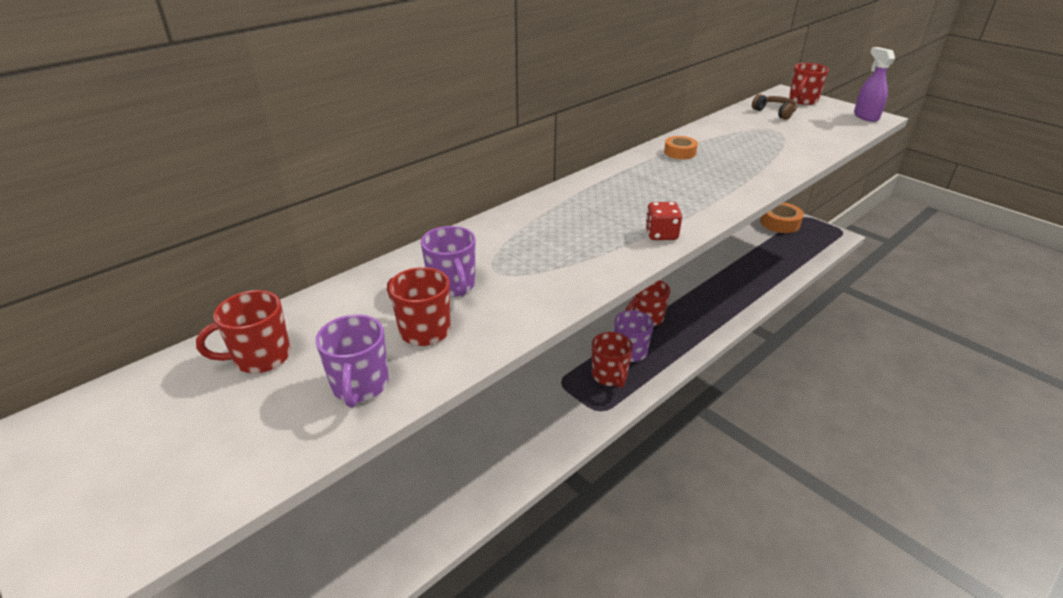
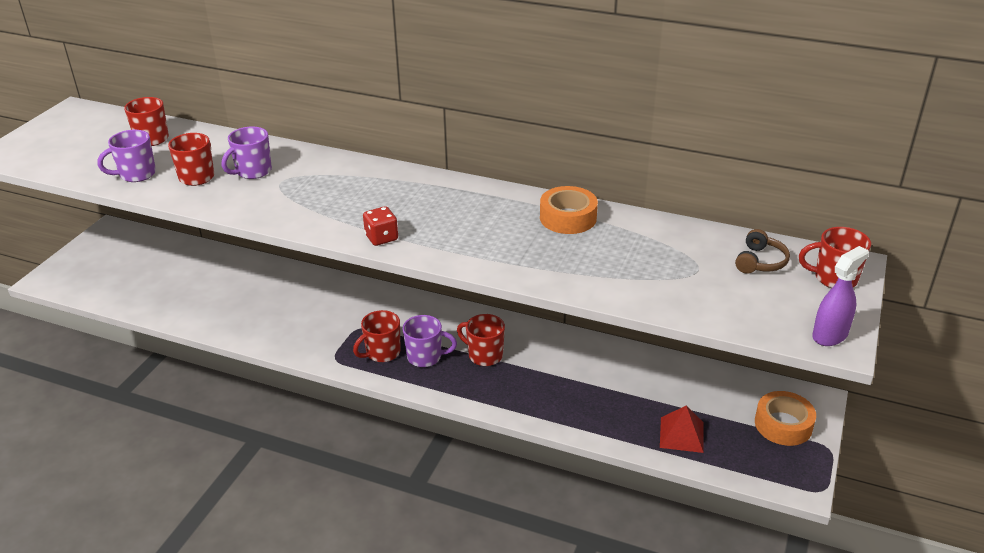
camera: 65 degrees right, 0 degrees up
(680, 152) = (568, 218): orange tape -> orange tape, size x1.59
(777, 260) = (681, 434): none -> red pyramid

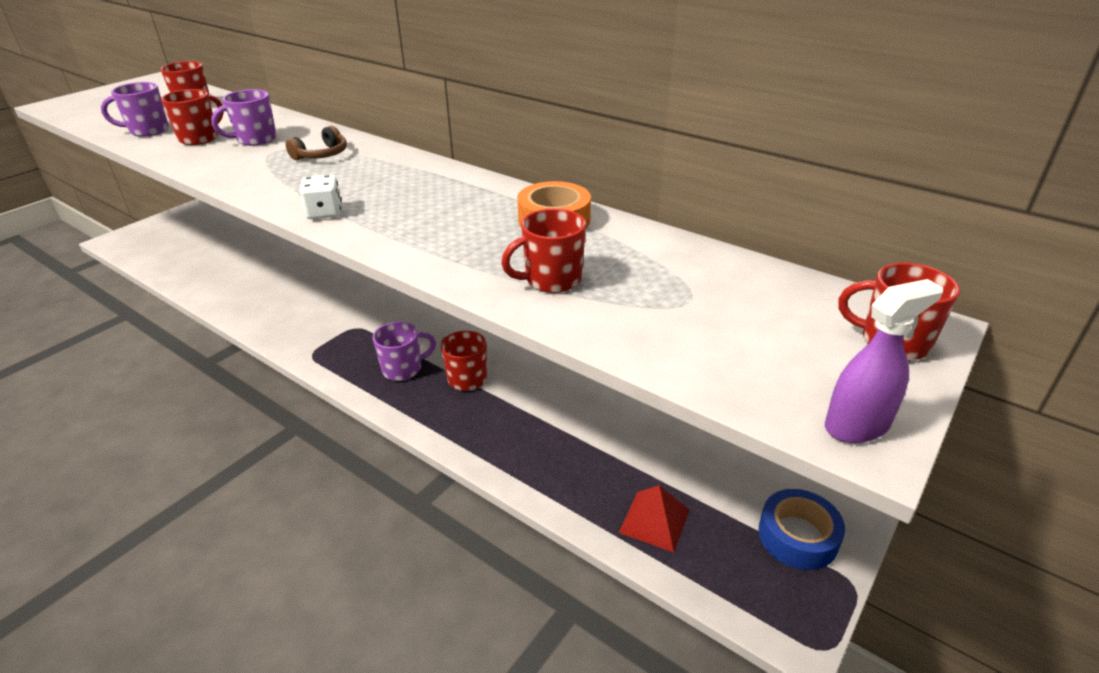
camera: 15 degrees right, 0 degrees up
(381, 238) = (324, 213): red dice -> white dice
(382, 353) = (362, 357): red mug -> red mug (551, 280)
(425, 357) = (403, 369): purple mug -> purple mug turned 45 degrees counterclockwise
(760, 262) = (785, 304): brown headphones -> brown headphones (322, 155)
(783, 425) = (797, 536): orange tape -> blue tape

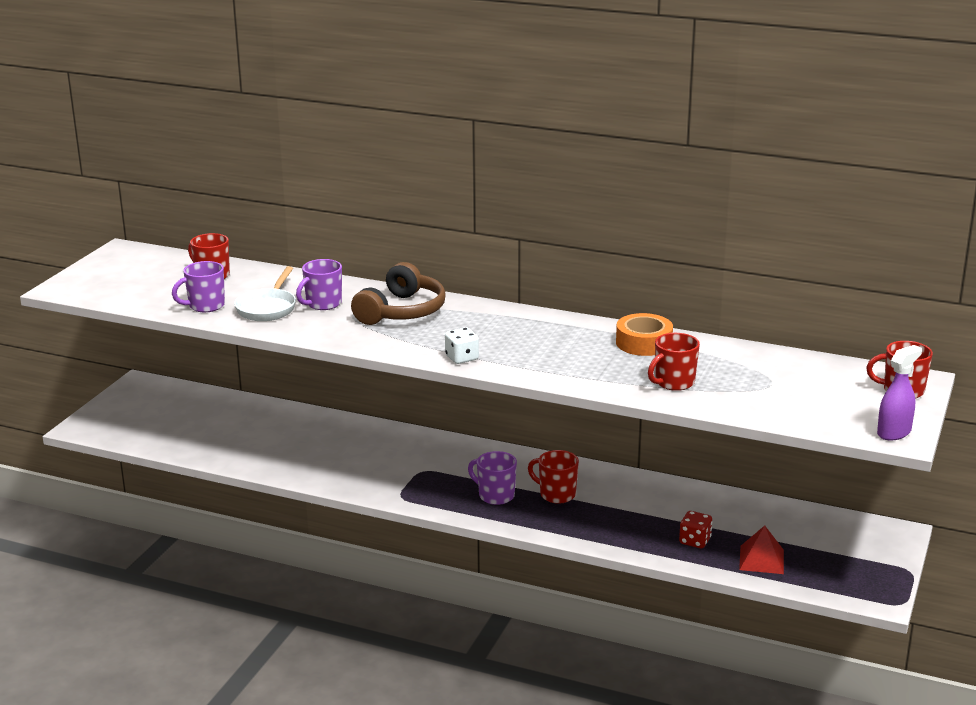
camera: 15 degrees left, 10 degrees down
(200, 138) = (268, 308): red mug -> white pan
(322, 155) = (402, 311): brown headphones -> brown headphones, size x1.87
(403, 369) = (495, 495): purple mug -> purple mug turned 105 degrees counterclockwise
(584, 473) = (695, 541): none -> red dice
(797, 536) = (864, 552): blue tape -> none

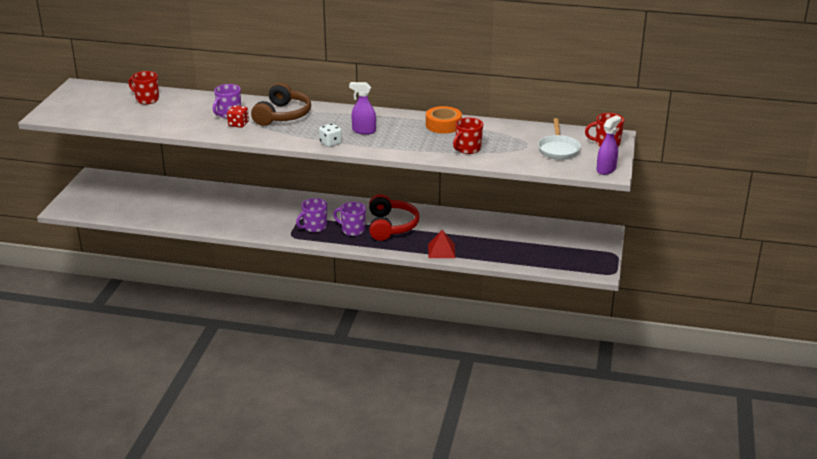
camera: 10 degrees left, 5 degrees up
(205, 306) = (150, 120): purple mug -> purple mug (314, 227)
(268, 308) = (192, 119): white pan -> white pan (558, 149)
(517, 343) = (363, 131): none -> purple spray bottle
(556, 494) = (391, 226): red mug -> red headphones
(695, 541) = (483, 247): red dice -> red dice (238, 124)
(761, 559) = (526, 255): red pyramid -> red pyramid (441, 250)

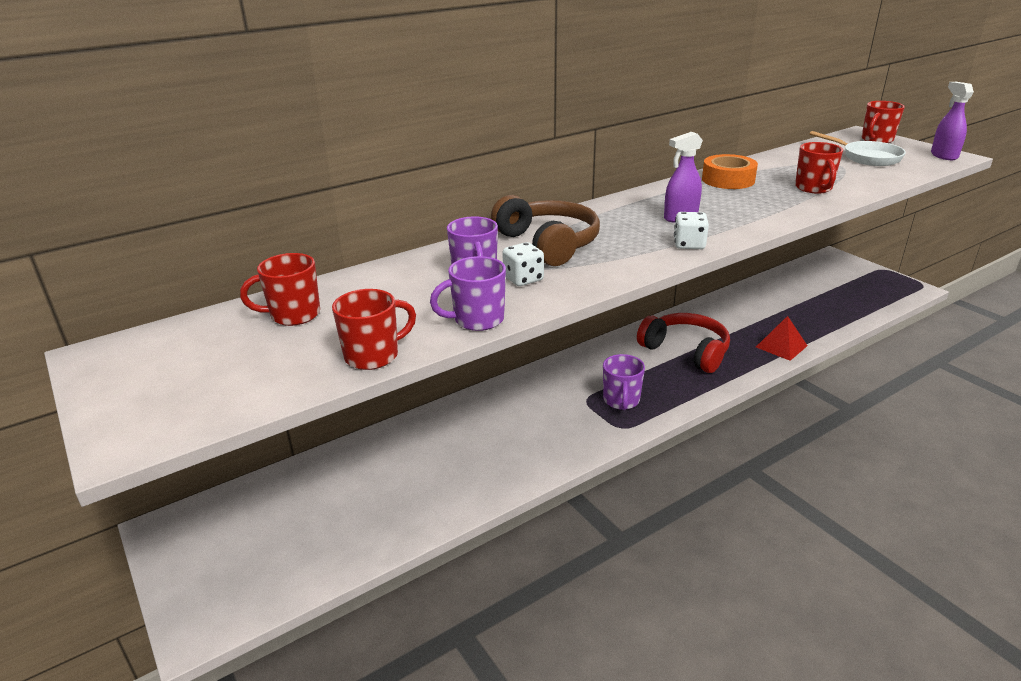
camera: 45 degrees left, 0 degrees up
(139, 125) = (373, 356): none -> red mug
(238, 124) = (523, 279): red dice -> white dice
(352, 230) = (664, 378): purple mug -> purple mug (477, 320)

